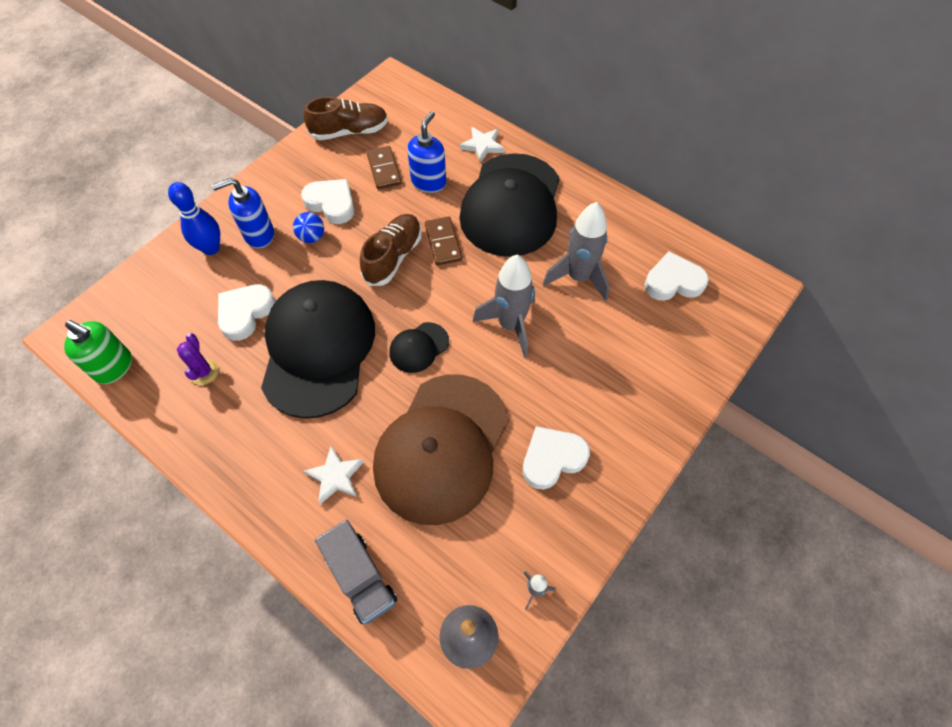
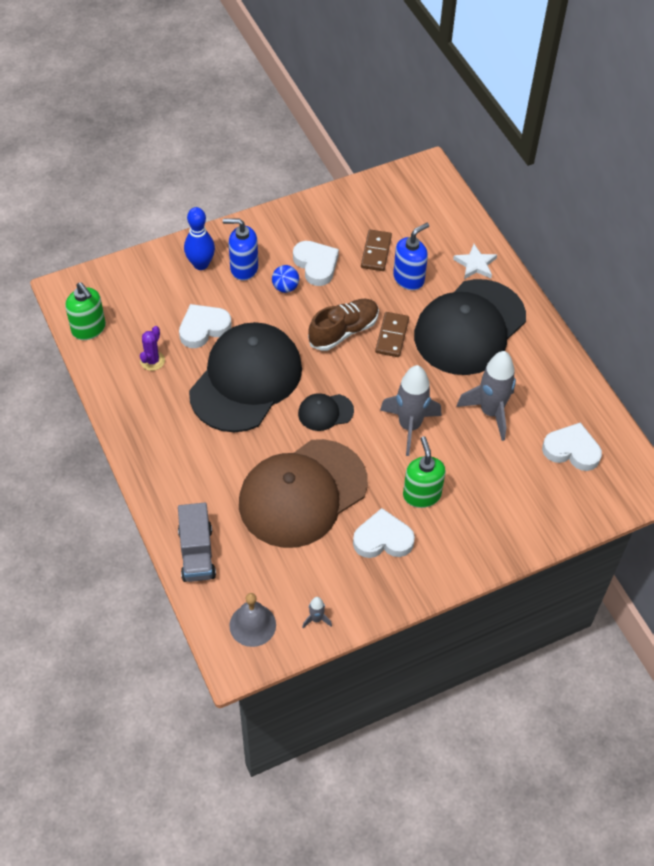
camera: 25 degrees right, 5 degrees down
(336, 476) = (213, 478): white star -> none
(349, 131) = (364, 206): brown shoe -> none
(563, 391) = (421, 495): none -> green soap dispenser

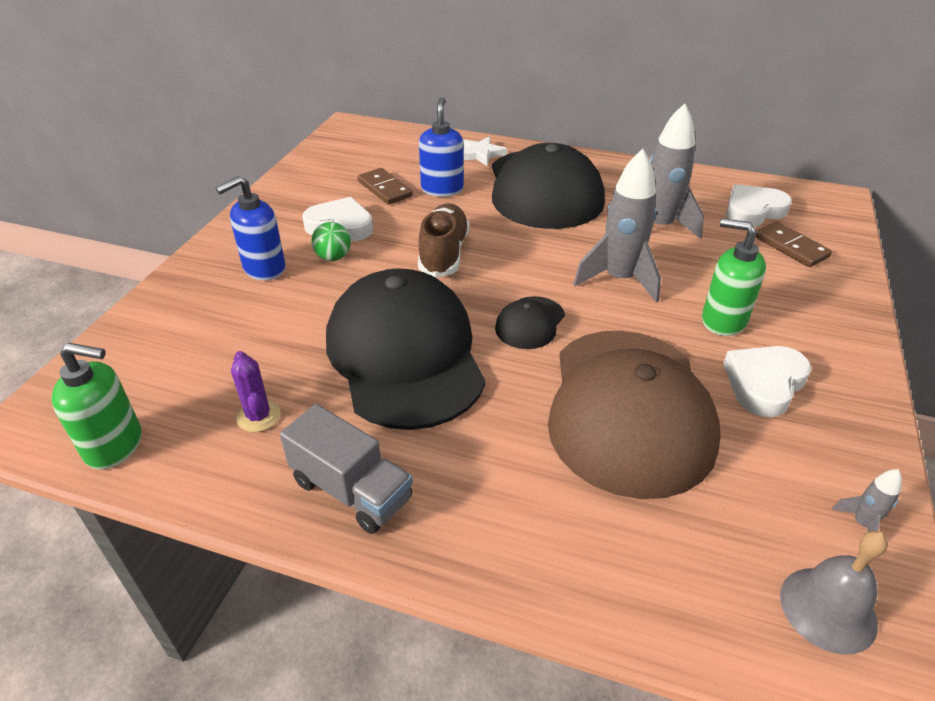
camera: 45 degrees left, 15 degrees down
(197, 553) = (630, 588): grey truck -> grey truck (351, 490)
(201, 264) = (205, 293): blue bowling pin -> none
(203, 328) = (286, 343): white heart -> none
(285, 287) = (333, 257): blue ball -> green ball
(392, 336) = (492, 231): brown domino -> brown domino (791, 247)

